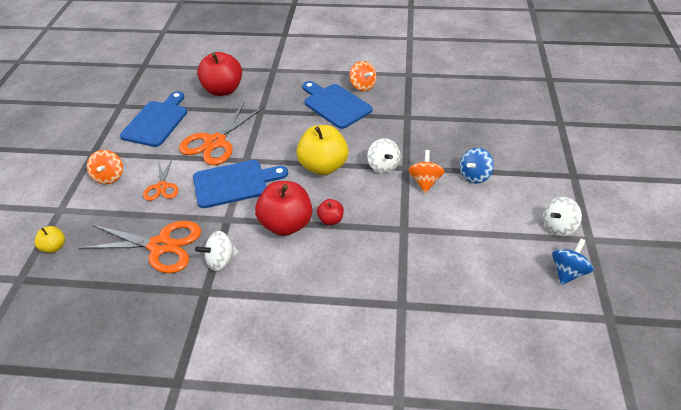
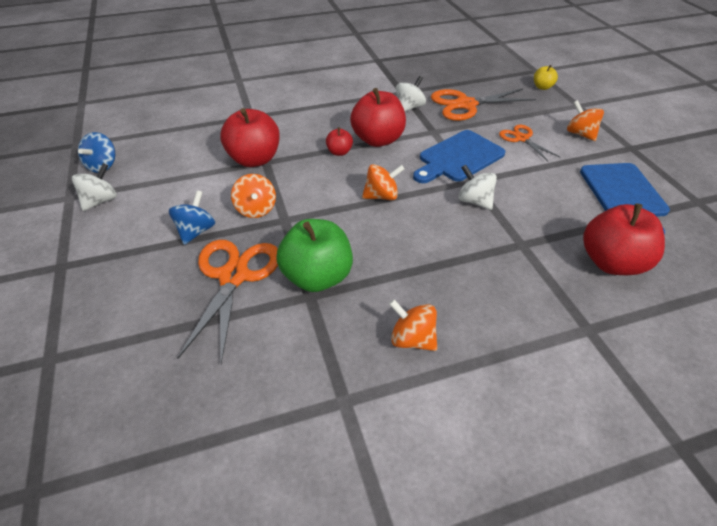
camera: 155 degrees right, 0 degrees up
(215, 142) = (527, 189): orange scissors -> orange scissors (234, 276)
(323, 166) = (381, 196): yellow apple -> orange spinning top
(335, 104) = (430, 286): blue cutting board -> none
(383, 166) = (312, 214): white spinning top -> white spinning top (474, 201)
(398, 125) = (317, 277): none -> green apple
(413, 235) = (254, 159): none -> red apple

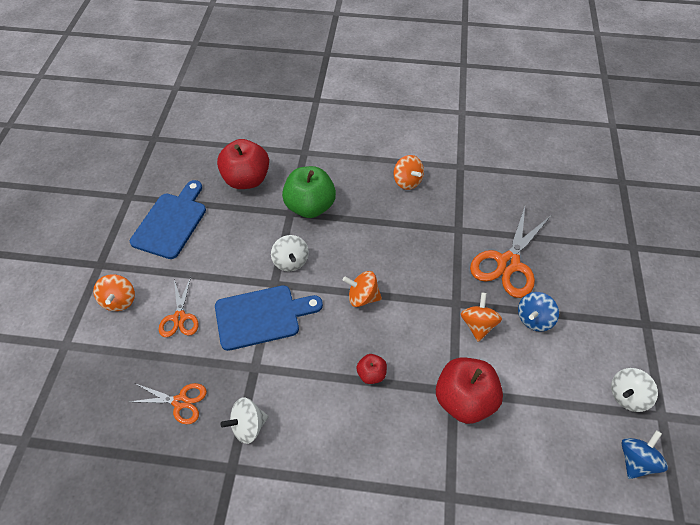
camera: 155 degrees left, 10 degrees up
(317, 277) = (448, 241): green apple -> green apple (310, 206)
(378, 140) = (321, 378): red apple -> none
(465, 105) = (180, 402): orange scissors -> orange scissors, size x0.57
(542, 87) = (60, 397): yellow apple -> none

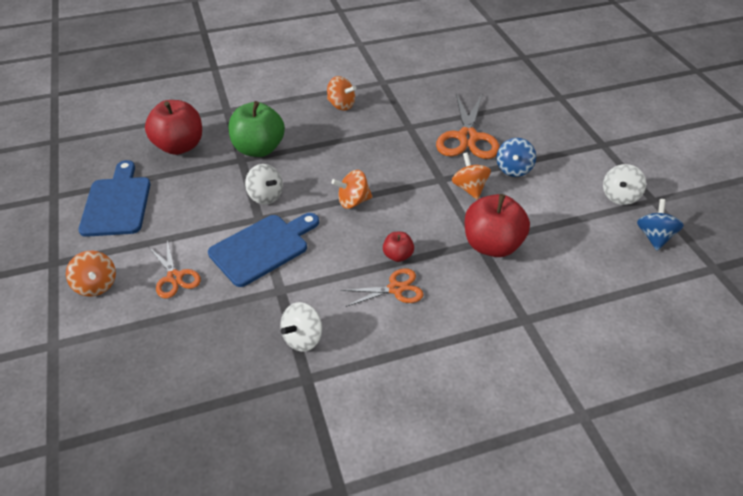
camera: 25 degrees left, 10 degrees down
(180, 402) = (218, 345): orange scissors -> orange scissors (395, 289)

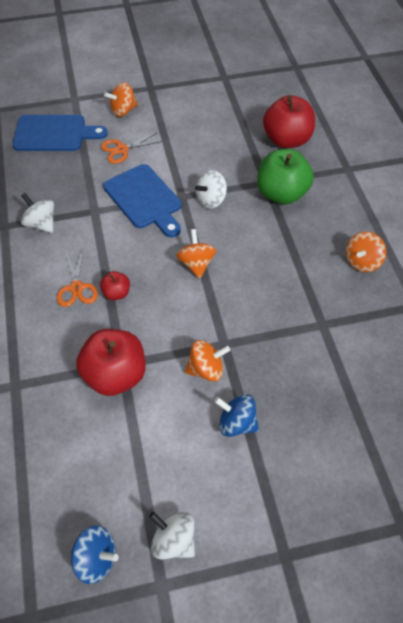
camera: 95 degrees right, 10 degrees up
(117, 203) = (212, 111): blue cutting board -> blue cutting board (54, 133)
(467, 138) = (300, 383): orange scissors -> none

